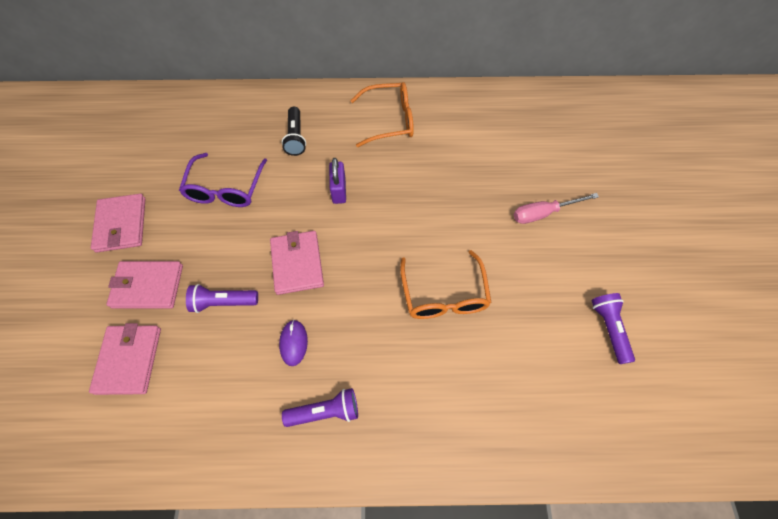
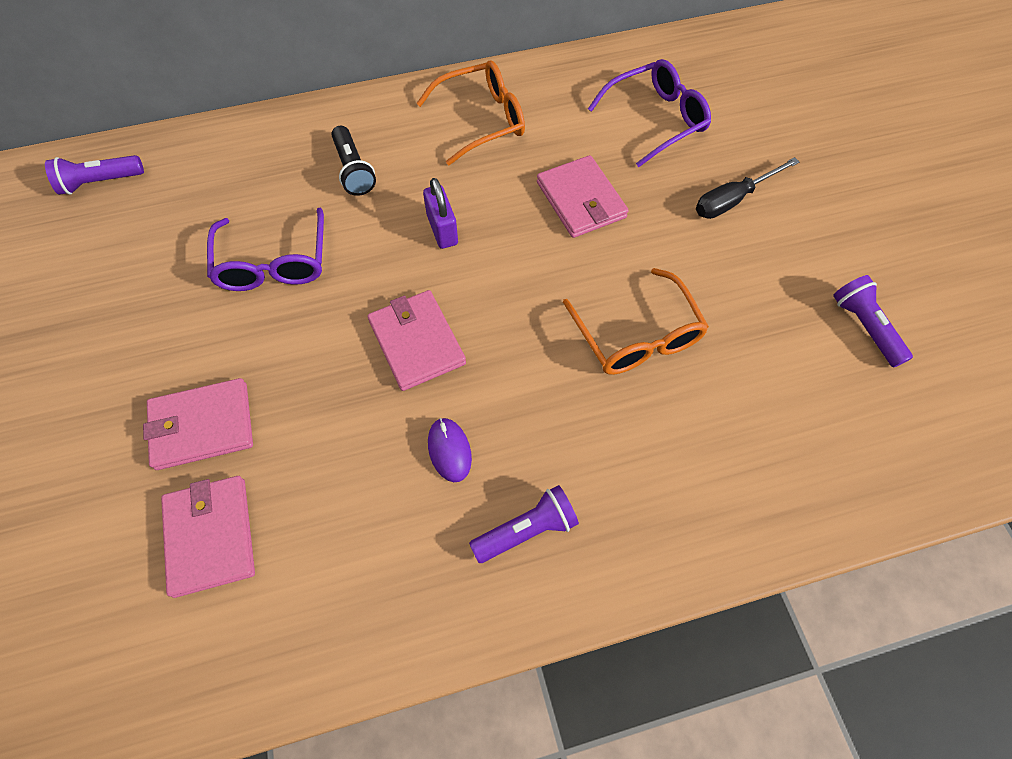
camera: 15 degrees left, 0 degrees up
(121, 225) = (128, 349): pink wallet -> pink wallet (581, 200)
(223, 302) = (326, 421): purple flashlight -> purple flashlight (100, 182)
(508, 144) = (656, 119): none -> purple glasses
(543, 213) = (733, 200): pink screwdriver -> black screwdriver

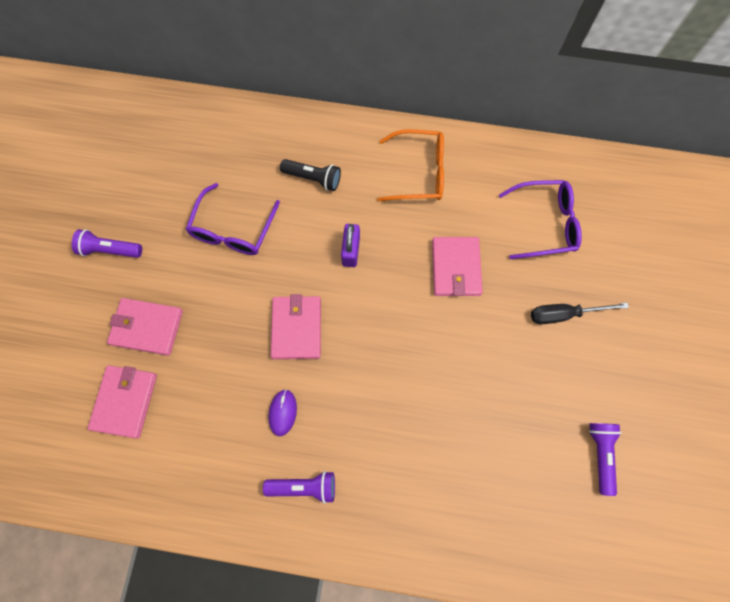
camera: 25 degrees right, 10 degrees up
(100, 182) = (150, 120): purple flashlight -> purple flashlight (110, 250)
(353, 170) = (313, 178): black flashlight -> black flashlight turned 75 degrees counterclockwise
(637, 336) = (440, 388): orange glasses -> none

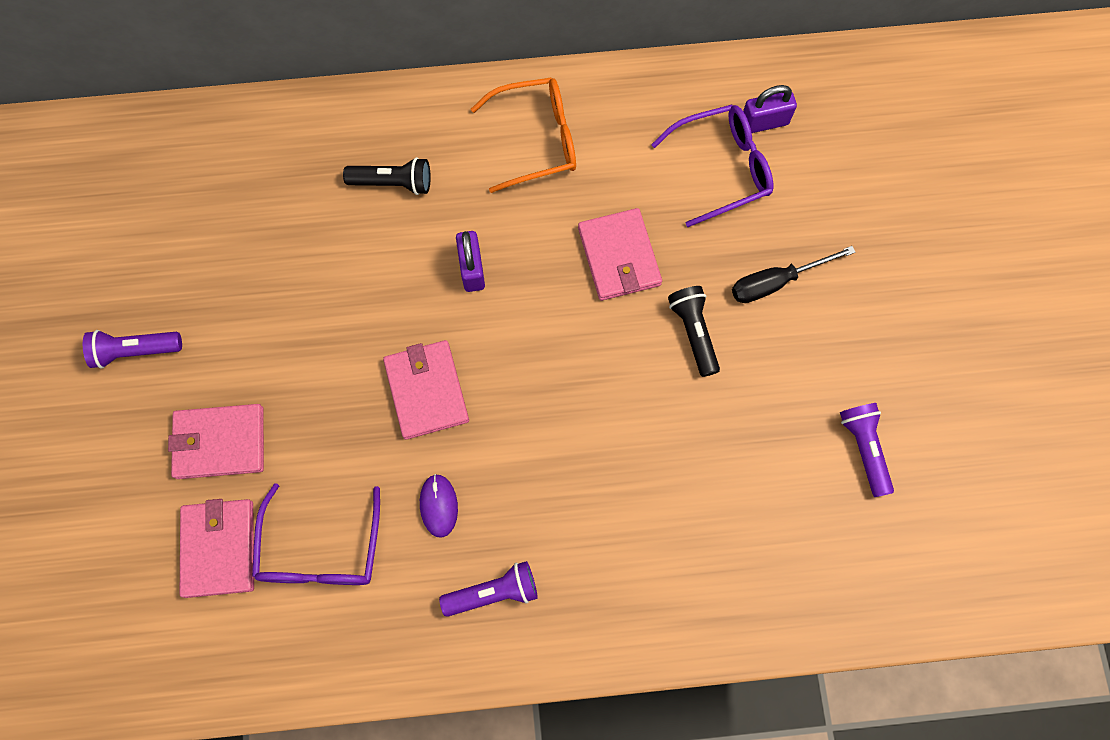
camera: 15 degrees left, 0 degrees up
(233, 229) = (301, 280): purple glasses -> purple glasses (321, 550)
(495, 335) = (693, 332): none -> black flashlight
(583, 198) = (764, 122): none -> purple padlock

